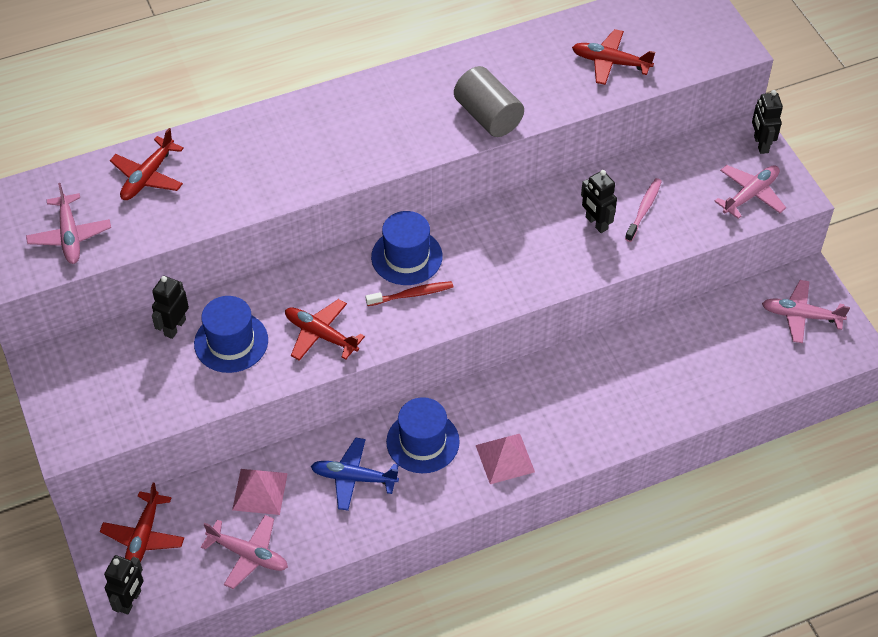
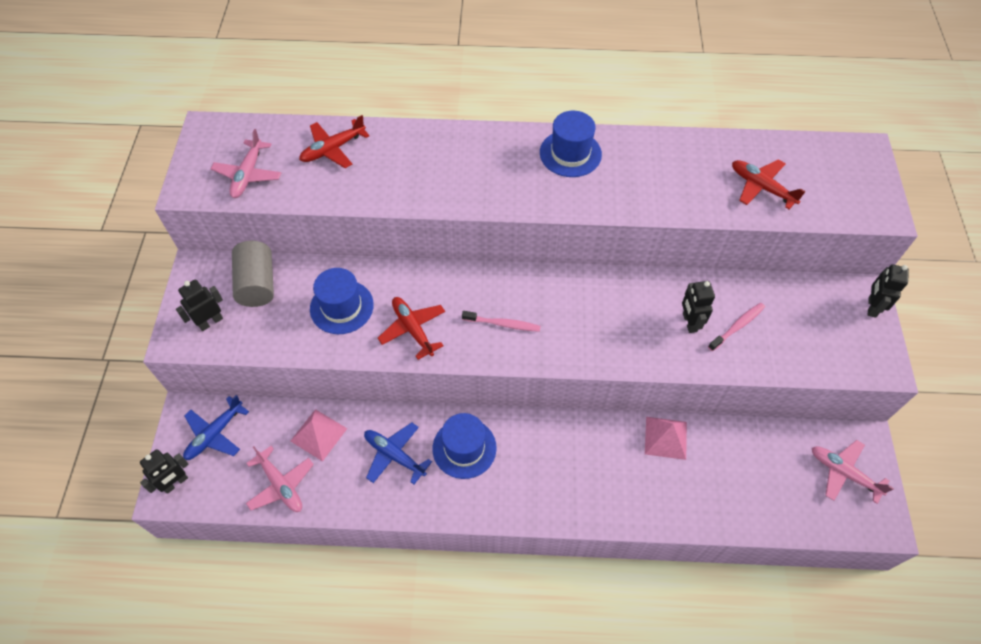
camera: 25 degrees right, 5 degrees up
(143, 537) = (215, 434): red plane -> blue plane
(175, 327) = (307, 277): black robot -> black robot (210, 322)
(406, 257) = (516, 290): blue hat -> blue hat (570, 153)
(412, 294) = (503, 324): red toothbrush -> pink toothbrush
(488, 116) = (630, 196): grey cylinder -> grey cylinder (257, 284)
(505, 458) = (523, 493): pink pyramid -> pink pyramid (666, 438)
(750, 195) = (842, 350): pink plane -> none

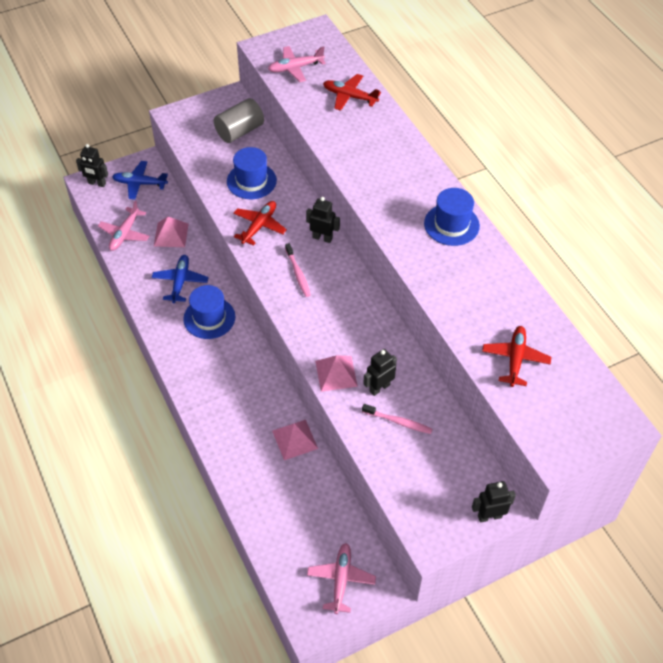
camera: 60 degrees right, 5 degrees down
(210, 322) = (196, 124): black robot -> black robot (322, 238)
(653, 351) = (336, 373): none -> pink pyramid

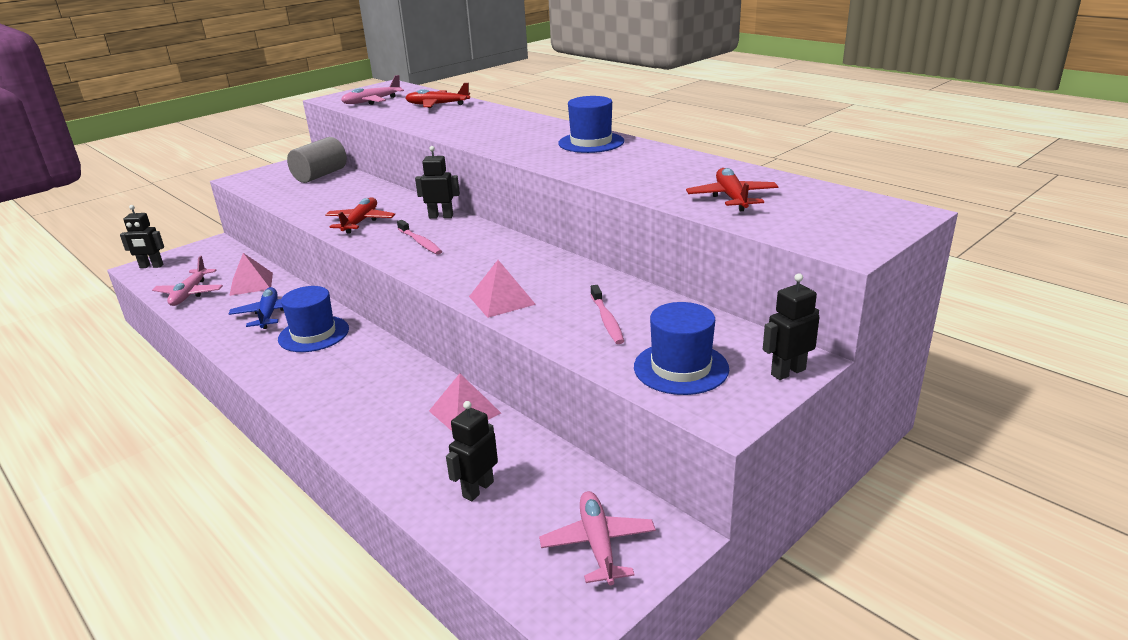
camera: 15 degrees left, 25 degrees down
(140, 183) = (207, 257): blue plane -> none
(251, 181) = (342, 198): blue hat -> blue hat (681, 368)
(379, 388) = (565, 300): black robot -> black robot (478, 489)
(398, 422) = (607, 320): pink toothbrush -> pink toothbrush turned 75 degrees clockwise

